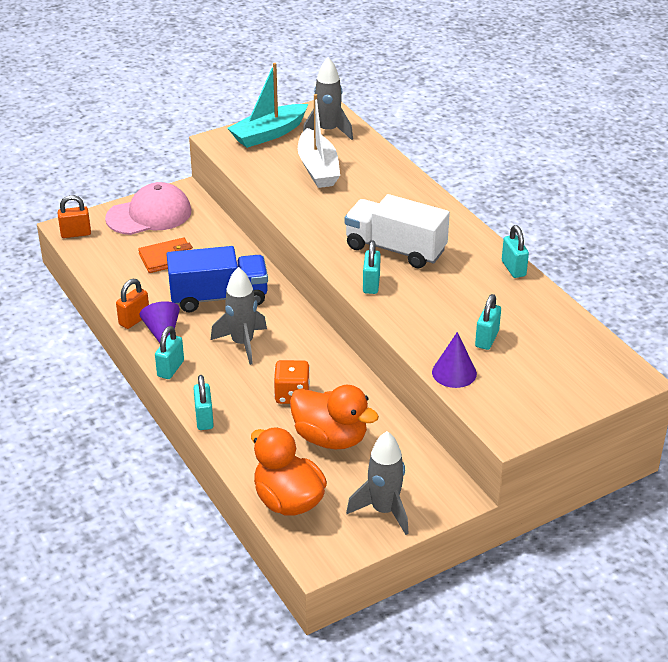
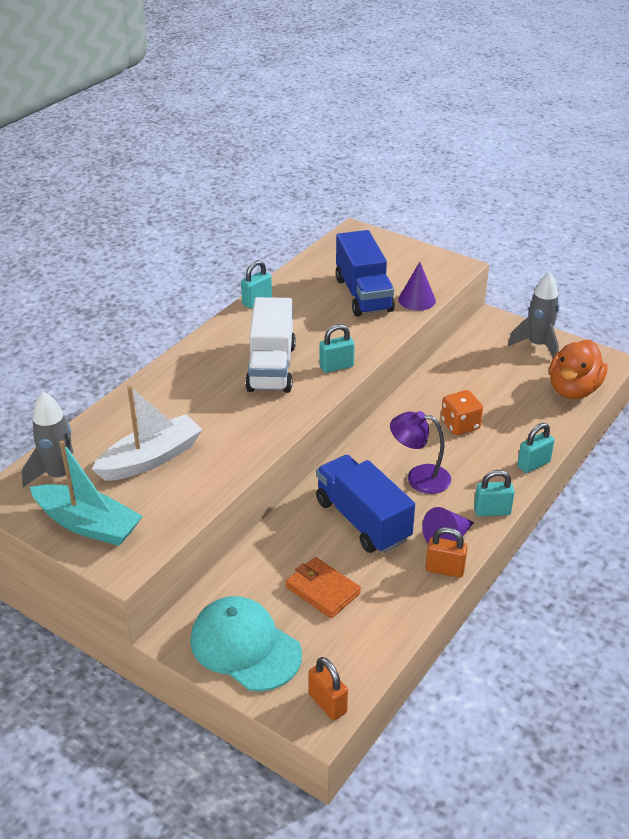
camera: 115 degrees left, 0 degrees up
(149, 215) = (245, 647): pink cap -> turquoise cap
(242, 343) = (419, 478): grey rocket -> purple lamp
(330, 438) = (490, 390): orange duck -> none
(487, 339) = (363, 294): turquoise padlock -> blue truck

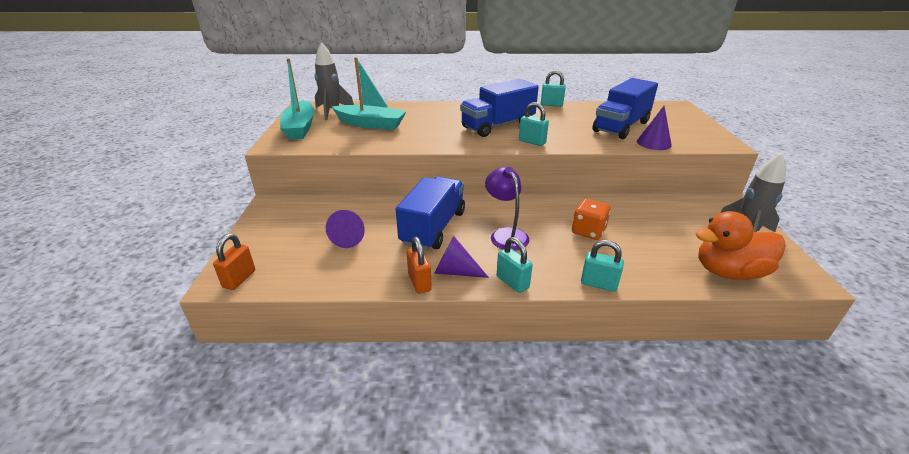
camera: 55 degrees right, 5 degrees down
(151, 458) = (371, 124): white boat -> turquoise boat
(245, 647) = (276, 228): turquoise cap -> none
(271, 367) = (498, 126): white truck -> blue truck
(322, 590) = (349, 237): orange wallet -> purple cone

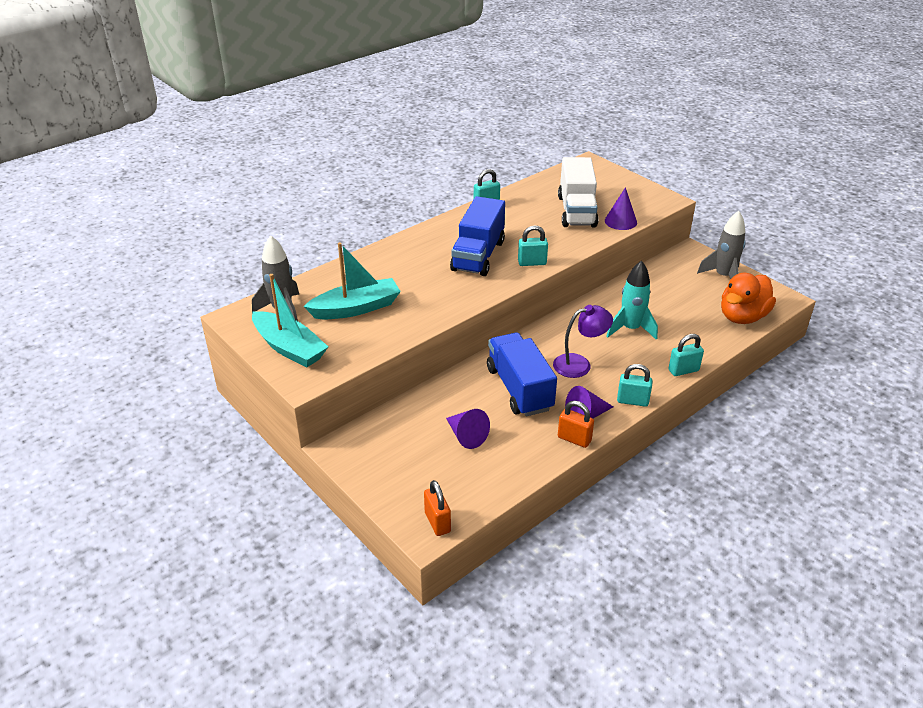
camera: 40 degrees left, 5 degrees up
(505, 234) = (579, 364): purple lamp -> purple lamp turned 135 degrees clockwise
(588, 231) = (630, 329): orange dice -> turquoise rocket
(621, 127) = (576, 211): blue truck -> white truck

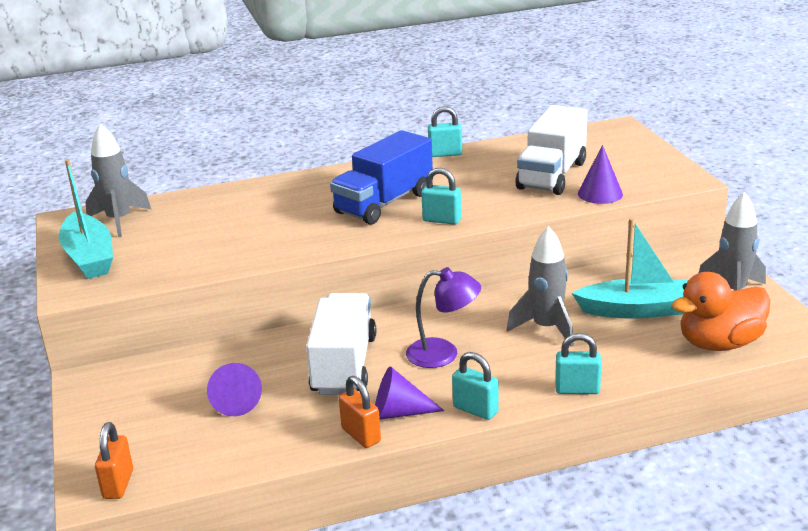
camera: 25 degrees right, 10 degrees down
(356, 308) = (196, 232): turquoise boat -> turquoise boat (639, 310)
(519, 389) = (344, 365): blue truck -> white truck
(630, 329) = (546, 328): turquoise rocket -> grey rocket

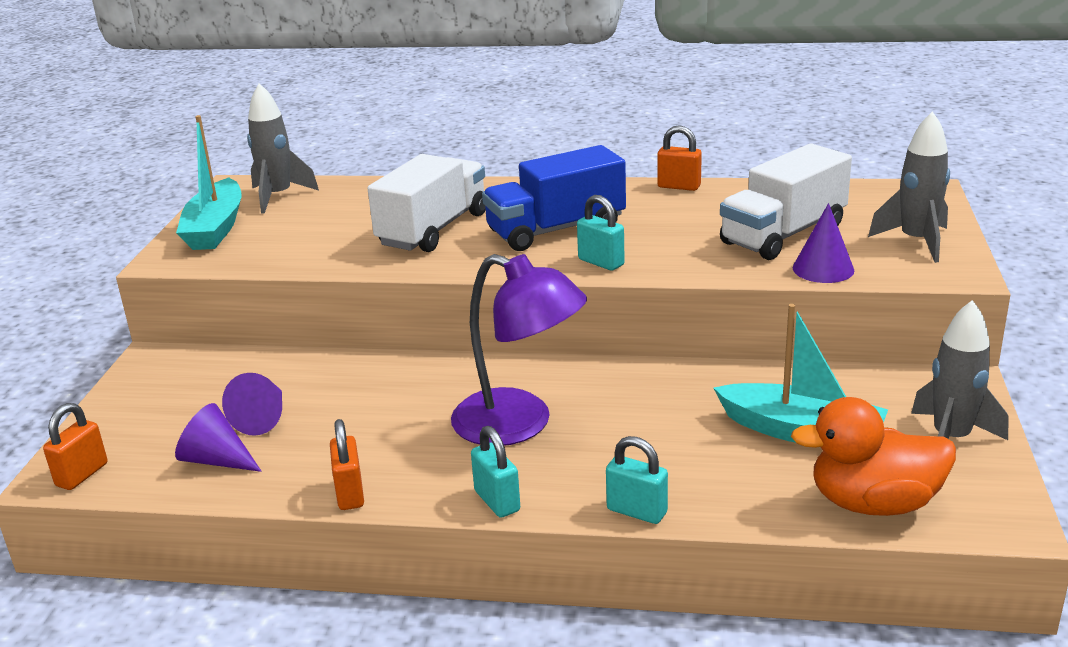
camera: 25 degrees right, 0 degrees up
(344, 365) = (403, 408): white truck -> white truck (433, 229)
(399, 412) = (412, 479): purple cone -> purple cone (217, 460)
(443, 354) = (519, 424): purple lamp -> purple lamp, size x1.53
(445, 154) = (679, 186): turquoise padlock -> orange padlock
(546, 328) = (665, 425): grey rocket -> grey rocket (916, 242)

